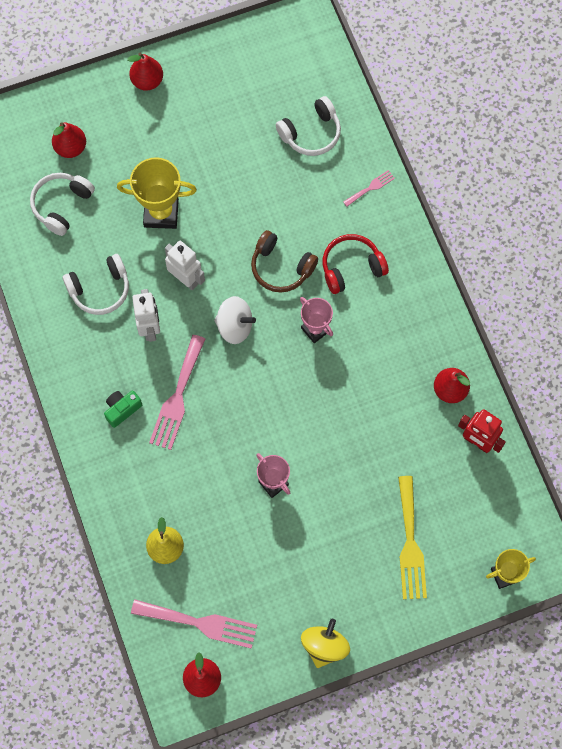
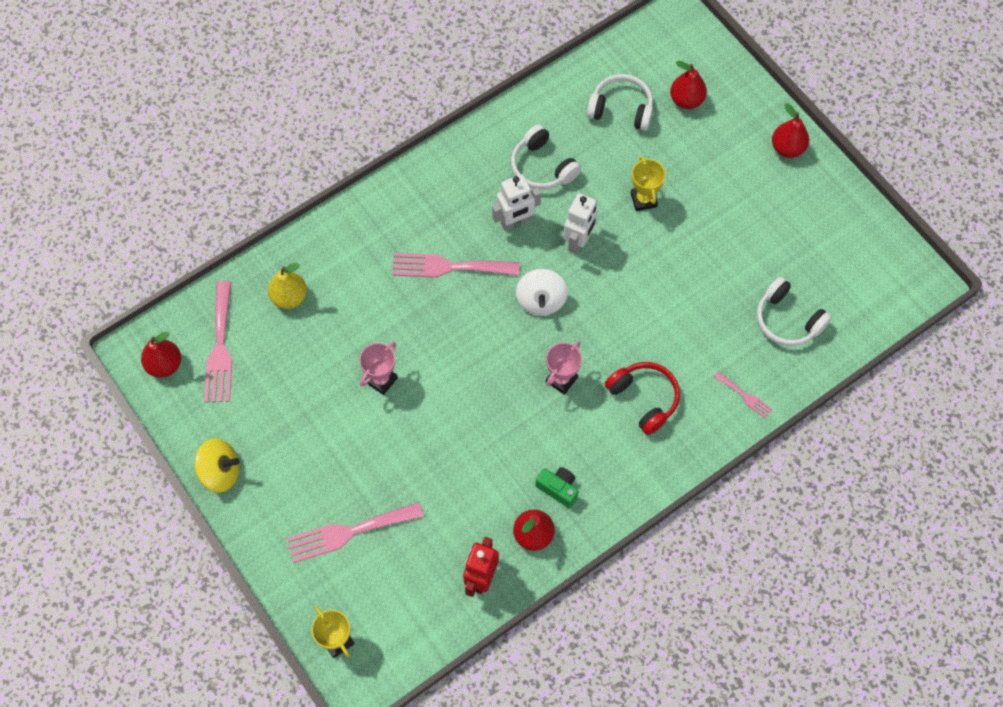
camera: 75 degrees right, 5 degrees down
(122, 409) = (422, 220): green camera -> green camera (558, 489)
(161, 213) = (643, 200): yellow trophy -> yellow trophy, size x0.63
(281, 267) = (621, 328): brown headphones -> none
(410, 544) = (349, 532): yellow fork -> pink fork

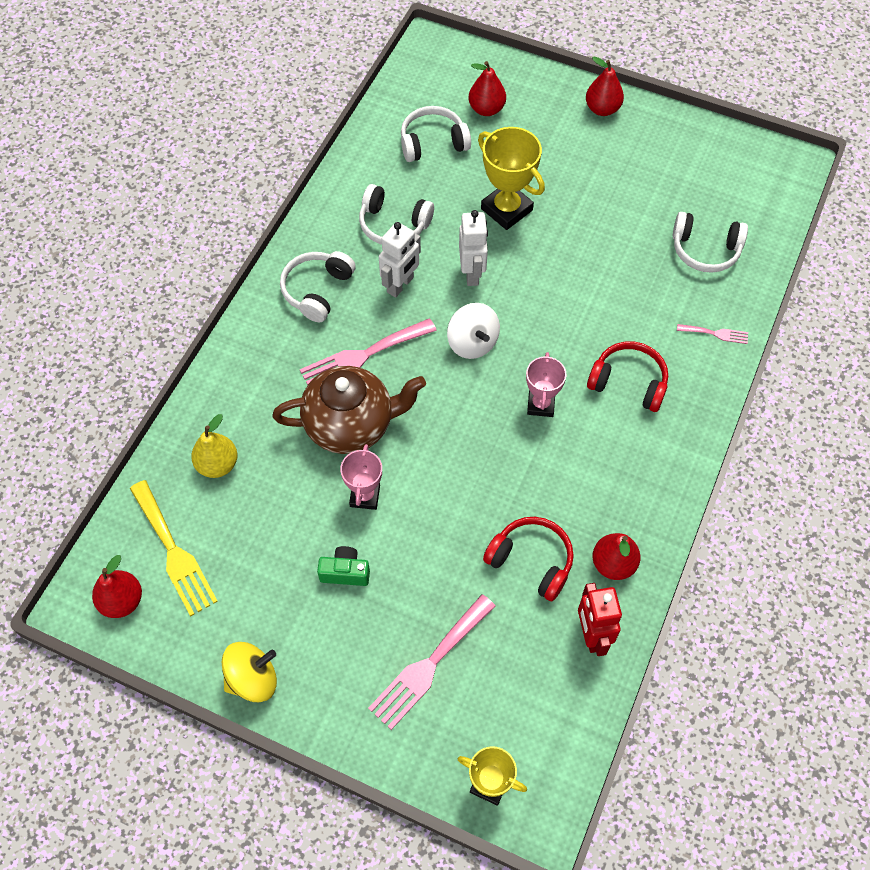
camera: 30 degrees left, 5 degrees down
(220, 348) = (174, 552): pink fork -> yellow fork
(405, 318) = (351, 425): none -> brown teapot
(447, 193) = (317, 290): none -> white headphones
(473, 498) = (531, 561): none -> red headphones
(558, 489) = (607, 507): green camera -> green camera (345, 572)
(643, 200) = (506, 209): yellow trophy -> yellow trophy, size x1.59

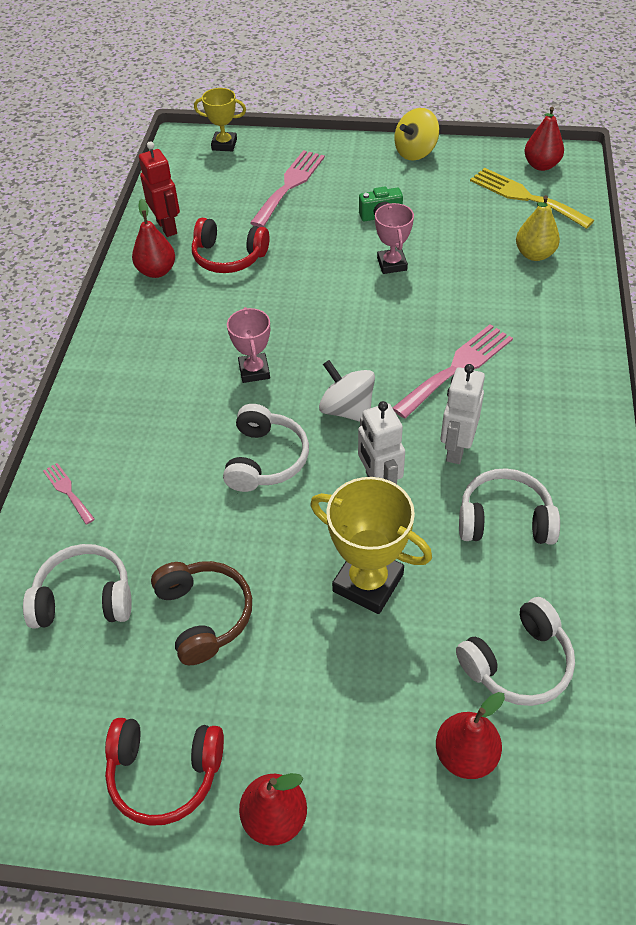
camera: 165 degrees right, 10 degrees down
(317, 290) = (546, 418): white headphones -> white headphones (265, 459)
(351, 425) = (434, 310): brown teapot -> none
(623, 218) = (204, 615): none -> brown headphones
(628, 382) = (165, 414): red headphones -> red headphones (164, 773)
(716, 334) = (67, 491): pink fork -> pink fork turned 60 degrees clockwise

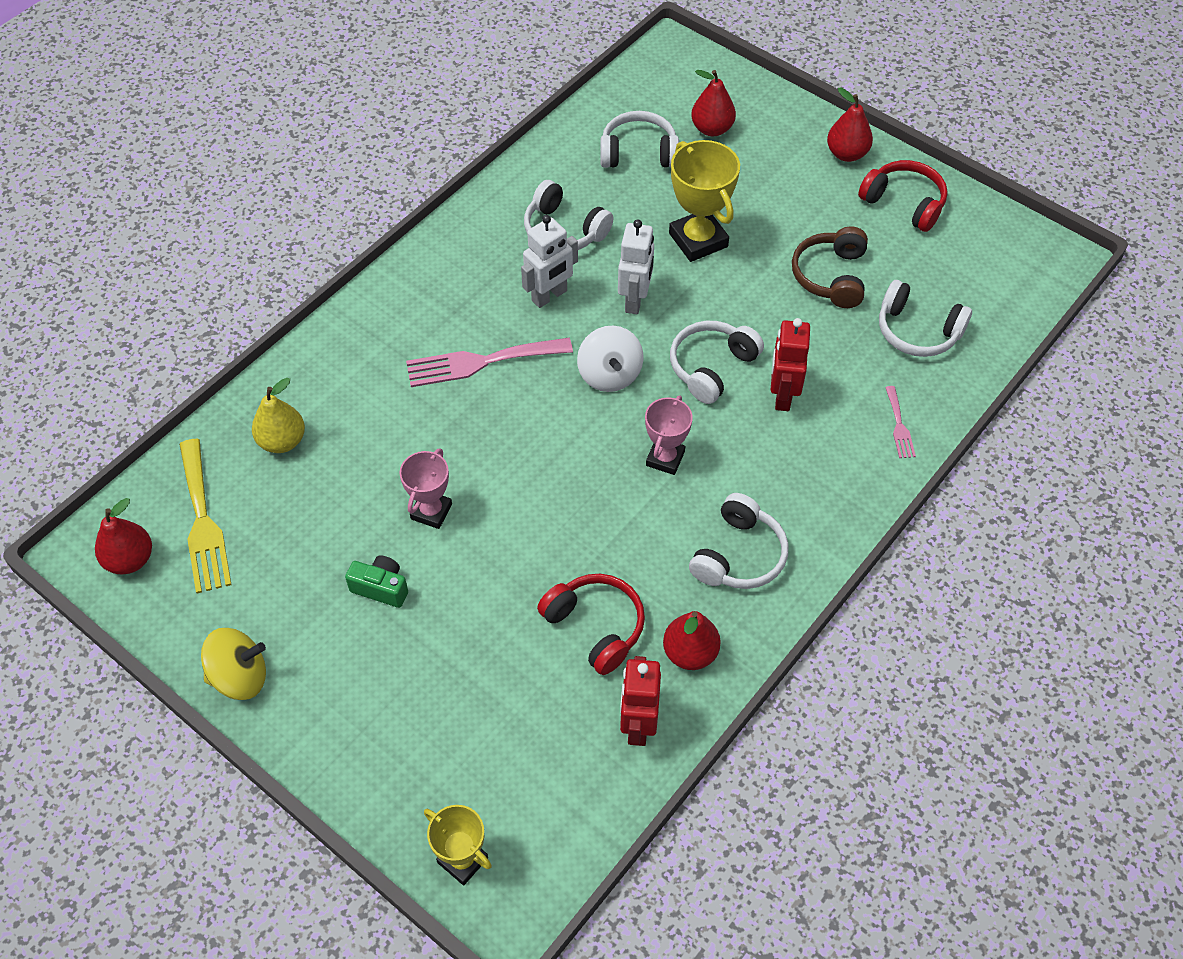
camera: 150 degrees left, 5 degrees up
(156, 336) = (739, 555): none -> white headphones
(187, 466) = (782, 395): none -> red robot
(289, 185) = (440, 711): pink fork -> none

